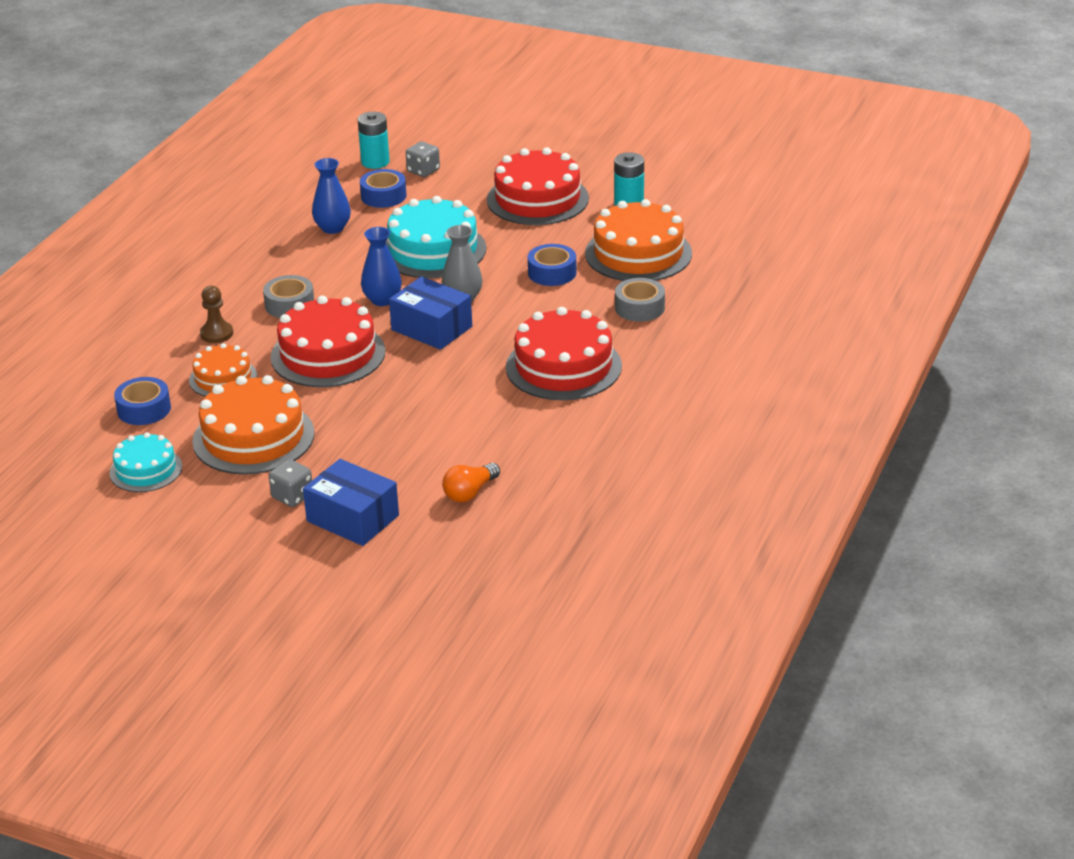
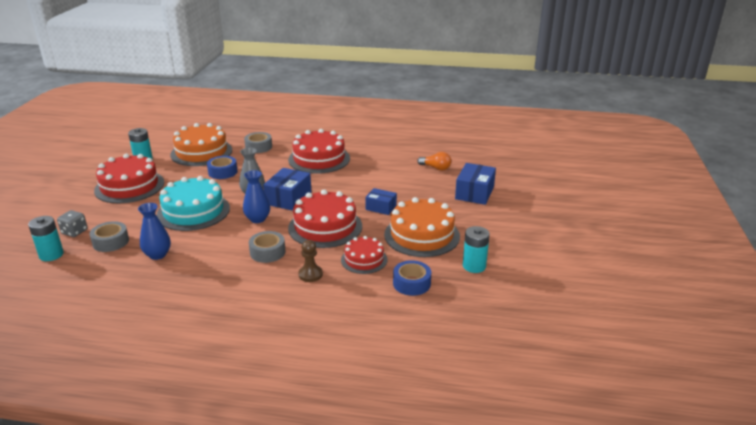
camera: 105 degrees left, 5 degrees down
(146, 470) = (474, 266): turquoise cake -> turquoise battery
(223, 378) = (364, 260): orange cake -> red cake
(292, 496) = (468, 212): grey dice -> none
(356, 410) = (381, 207): none -> blue box
(383, 196) = (111, 242): blue tape -> grey tape

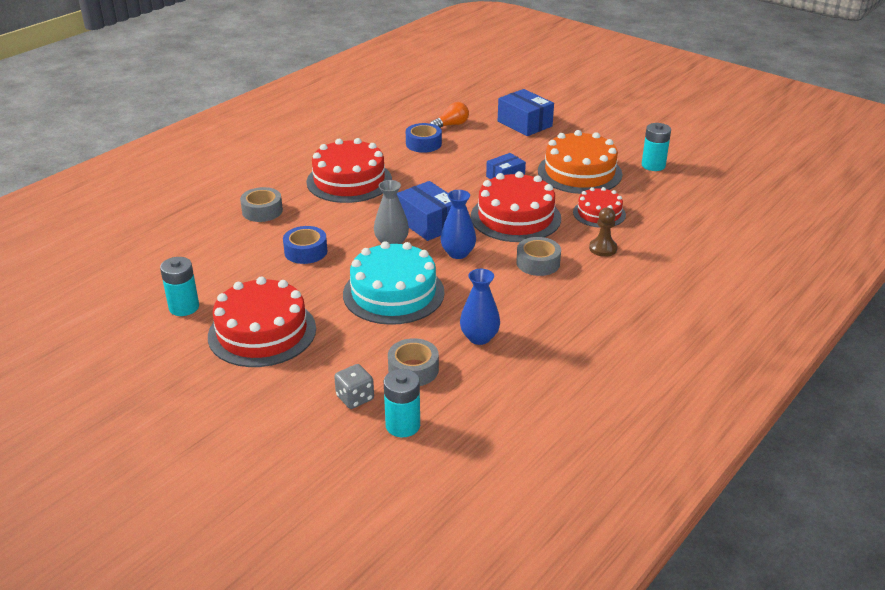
camera: 60 degrees left, 5 degrees up
(201, 152) = (222, 255): orange cake -> none
(411, 283) = (658, 202): blue tape -> blue tape (423, 144)

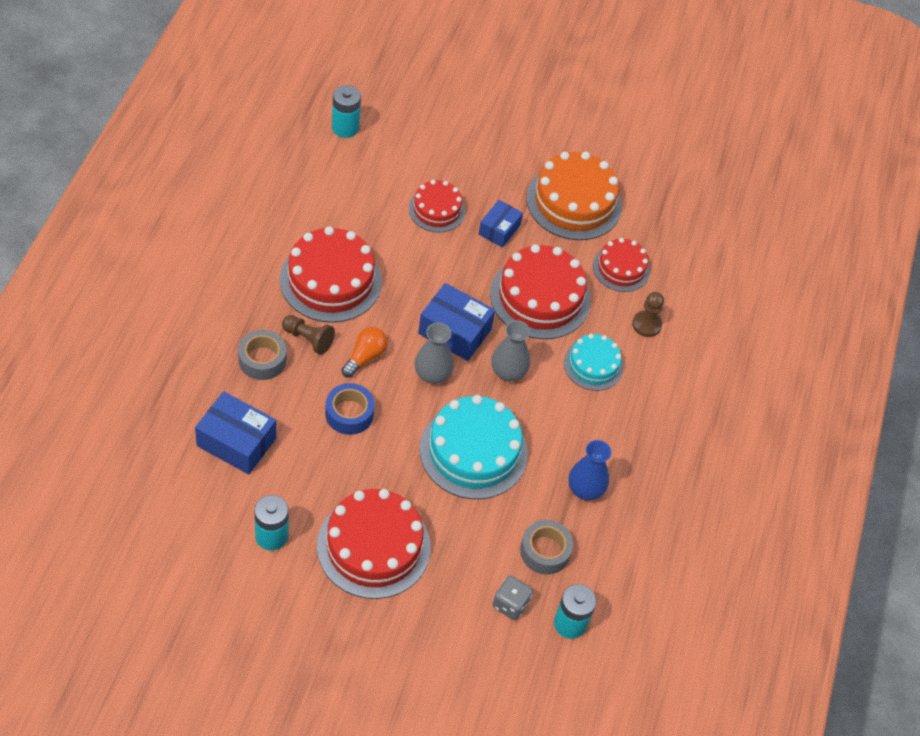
camera: 30 degrees left, 20 degrees up
(307, 207) = (308, 339): none -> brown pawn
(423, 144) = (380, 190): blue tape -> none
(451, 125) = (394, 145): orange light bulb -> orange light bulb (365, 357)
(458, 253) = (508, 372): blue vase -> grey vase
(461, 159) = (437, 210): none -> red cake
(524, 124) = (477, 123): blue box -> blue box (236, 442)
(538, 263) = (593, 365): grey tape -> turquoise cake
(653, 165) = (645, 170): turquoise battery -> turquoise battery (345, 128)

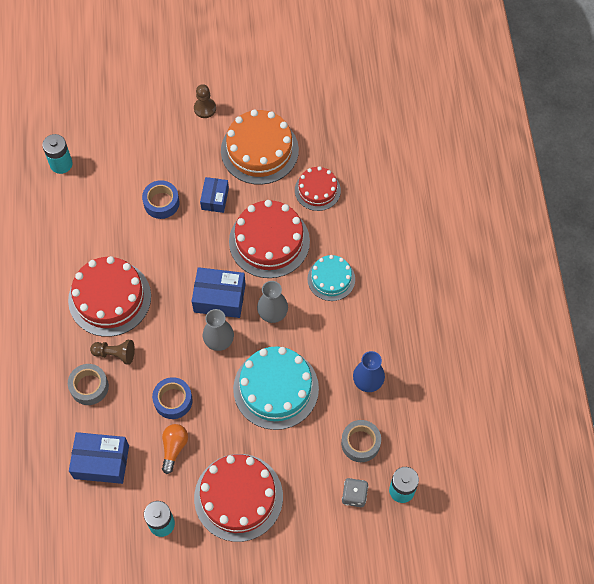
camera: 15 degrees left, 10 degrees up
(365, 357) = (163, 349): orange light bulb -> orange light bulb (174, 448)
(437, 210) = (161, 203): red cake -> blue tape
(646, 324) = (355, 228): brown pawn -> brown pawn (205, 108)

